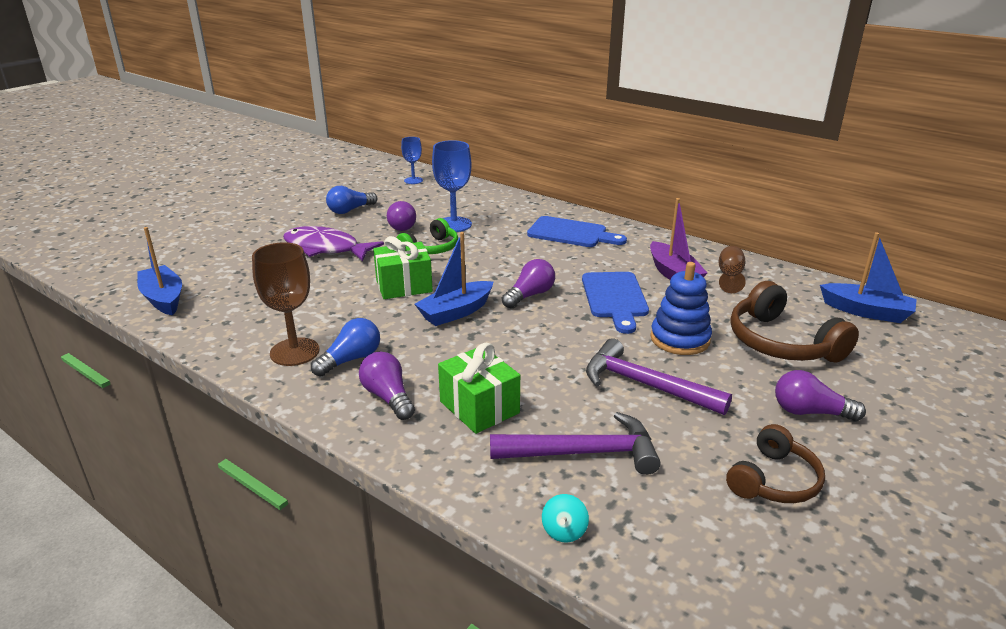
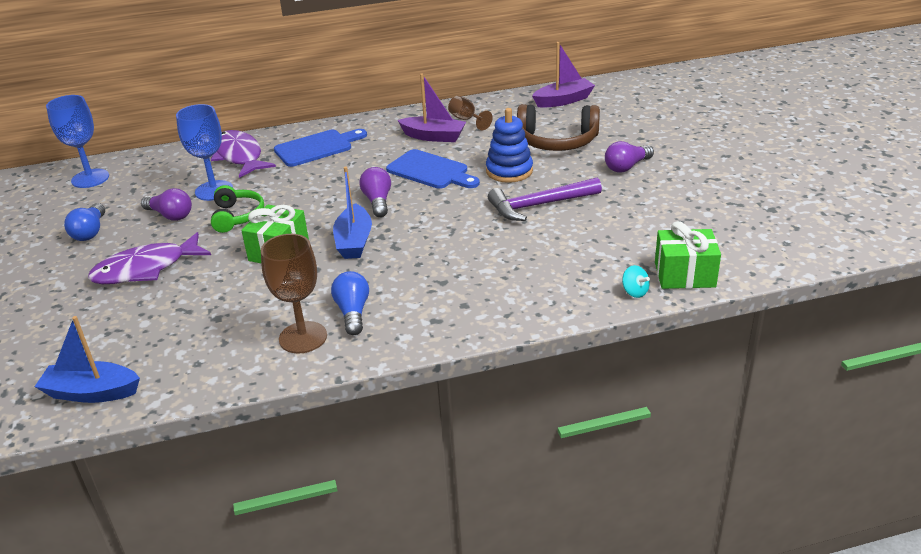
camera: 50 degrees left, 5 degrees up
(388, 397) = (425, 311): purple light bulb -> none
(413, 180) = (90, 178): blue goblet -> blue goblet, size x1.67
(479, 407) = (485, 276): green gift -> green gift (684, 275)
(513, 211) = (239, 156): none -> purple fish
(583, 453) = (576, 256): purple hammer -> none
(773, 480) = (665, 206): brown headphones -> none
(866, 311) = (563, 100): blue boat -> purple boat

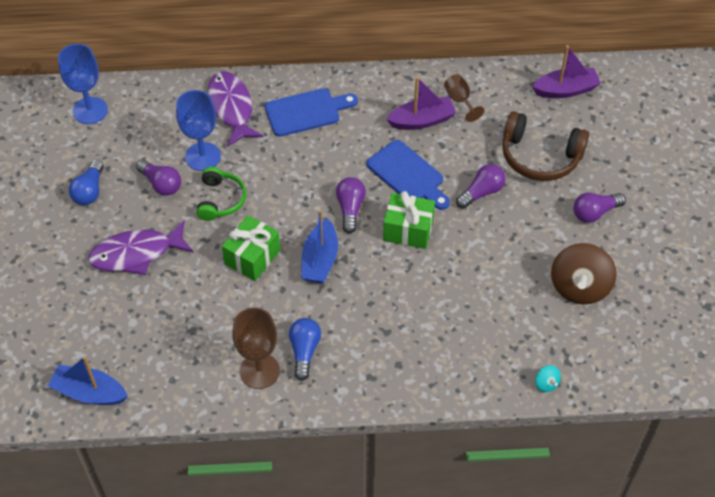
camera: 10 degrees right, 20 degrees up
(434, 136) = (422, 120): purple boat -> purple boat turned 45 degrees counterclockwise
(509, 171) = (482, 192): blue stacking toy -> purple light bulb
(539, 205) = (496, 249): purple hammer -> none
(636, 217) = (579, 287): none -> brown spinning top
(684, 275) = (596, 373): green gift -> green gift (408, 230)

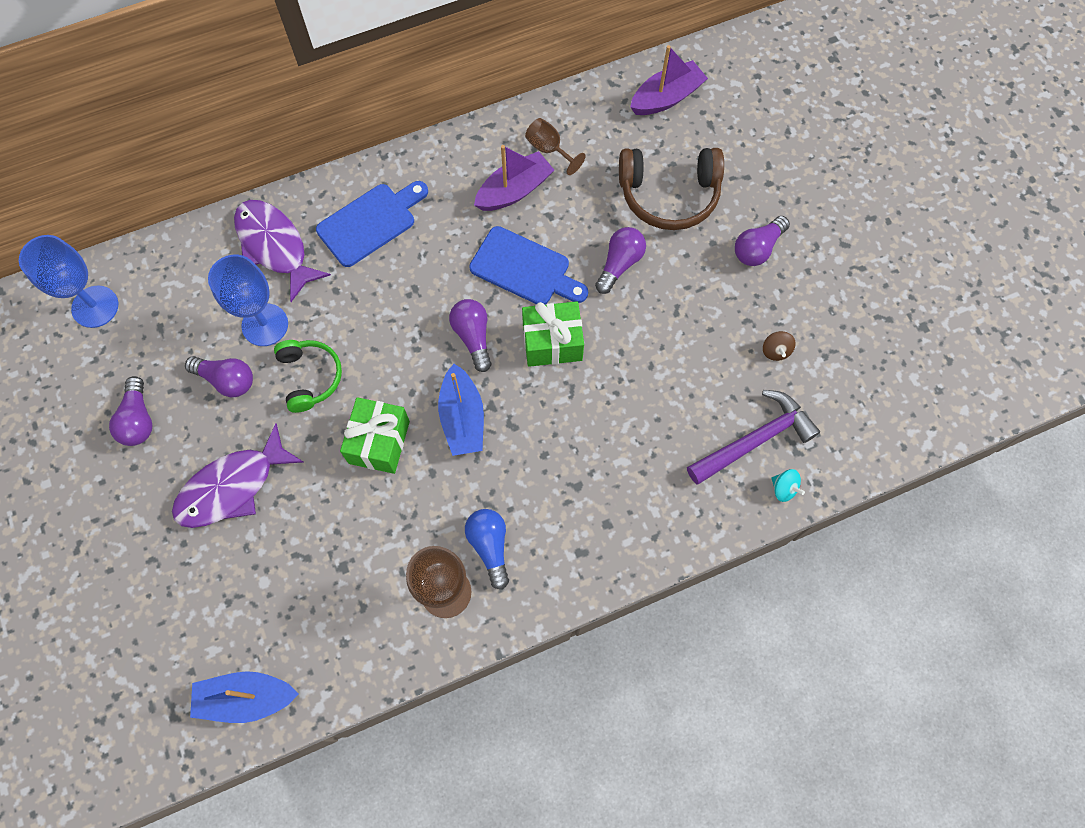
camera: 20 degrees left, 15 degrees up
(89, 191) = (138, 419): blue light bulb -> purple light bulb
(537, 343) = (754, 440): none -> purple hammer
(579, 287) = (775, 351): brown spinning top -> brown spinning top, size x0.43

